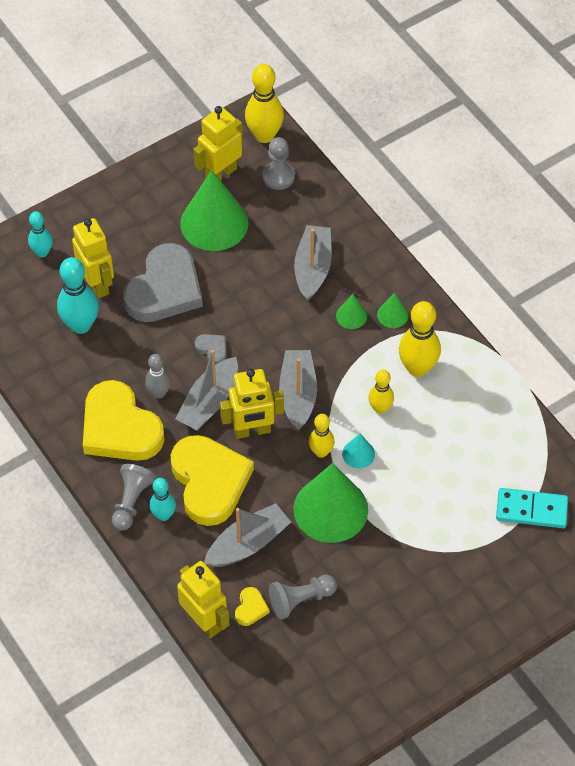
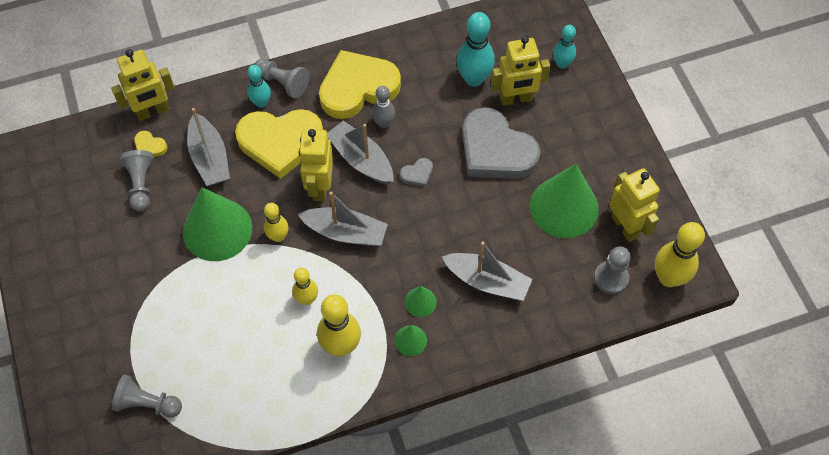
camera: 105 degrees right, 5 degrees up
(358, 454) = (265, 267): turquoise cone -> none
(531, 510) = (147, 403): turquoise domino -> grey pawn

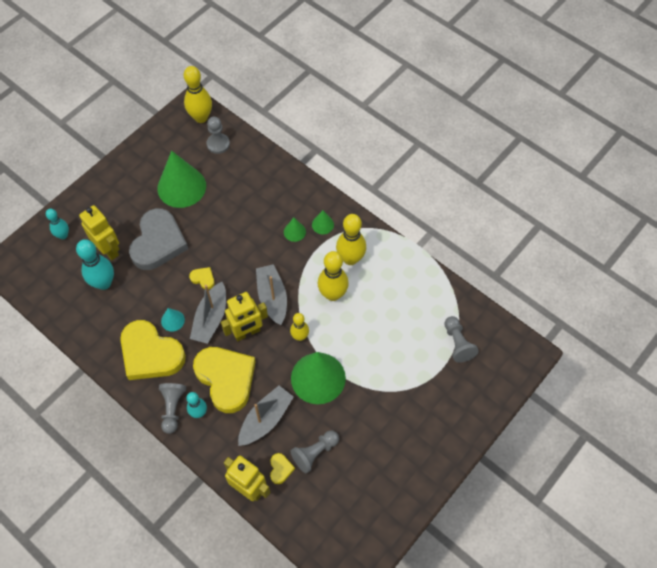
camera: 120 degrees left, 0 degrees up
(307, 299) = (332, 294): yellow bowling pin -> yellow bowling pin, size x1.66
(384, 123) = (172, 320): grey bowling pin -> turquoise cone
(417, 174) = (203, 279): grey heart -> yellow heart
(487, 281) = (259, 204): grey boat -> none
(625, 226) = (177, 151): yellow robot -> none

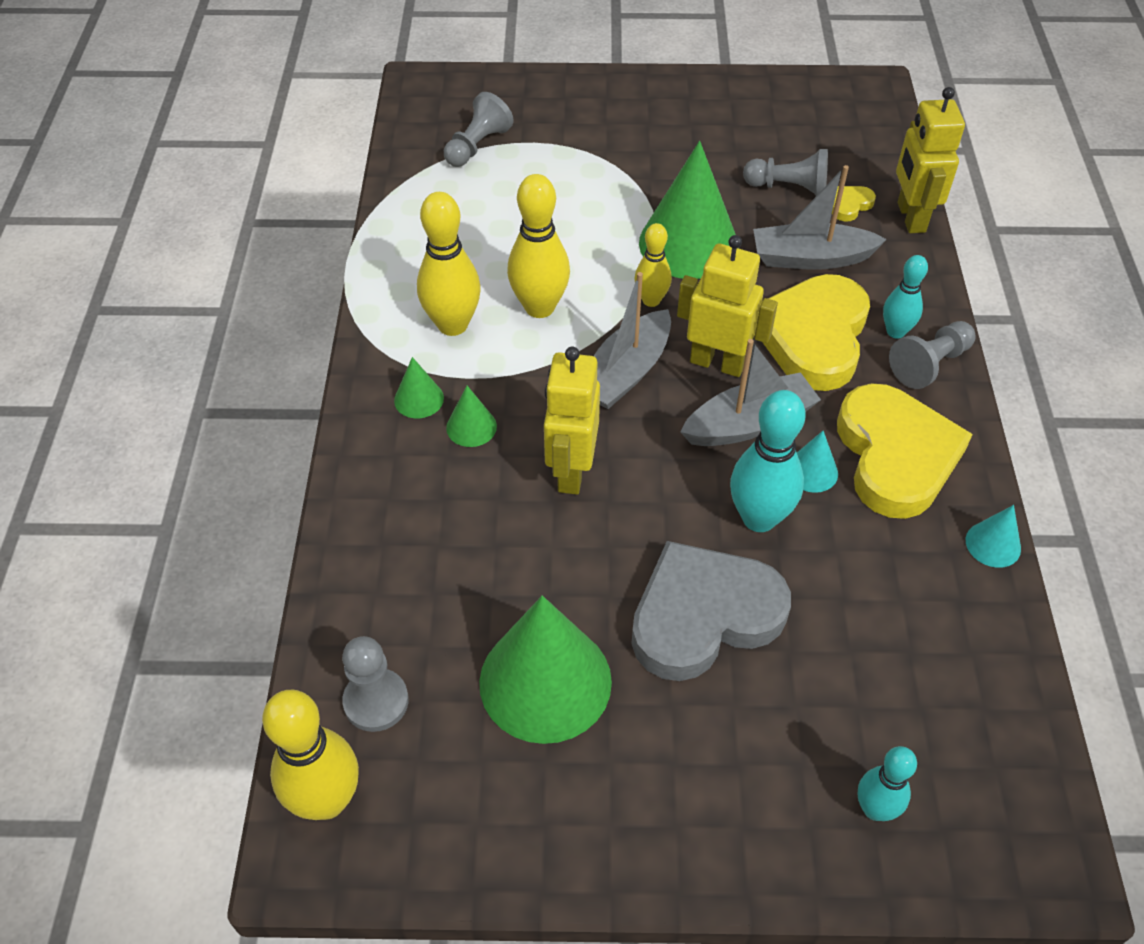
camera: 130 degrees left, 10 degrees down
(91, 349) = (993, 544): none -> turquoise cone
(104, 283) = (874, 634): turquoise bowling pin -> turquoise bowling pin (759, 518)
(108, 250) = (808, 689): yellow robot -> yellow robot (571, 471)
(203, 279) = (695, 487): yellow heart -> none

